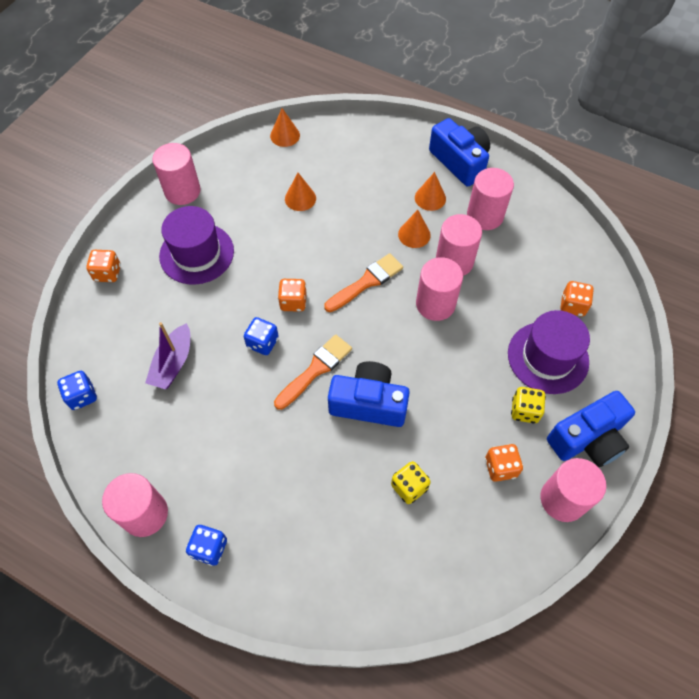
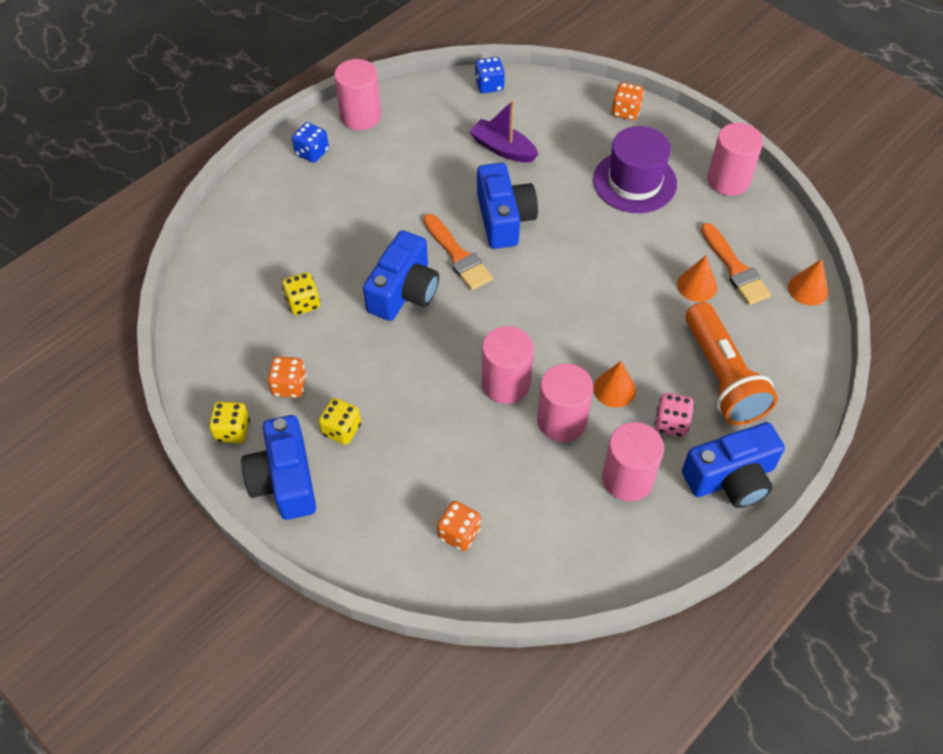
camera: 105 degrees right, 5 degrees down
(262, 343) = (504, 219): blue dice -> blue camera
(293, 302) = (547, 252): orange dice -> none
(366, 282) = (555, 324): orange brush -> orange brush (735, 268)
(380, 175) = (722, 377): none -> orange flashlight
(430, 198) = (671, 423): orange cone -> pink dice
(548, 357) = (397, 477): purple hat -> none
(563, 499) = (232, 431): pink cylinder -> yellow dice

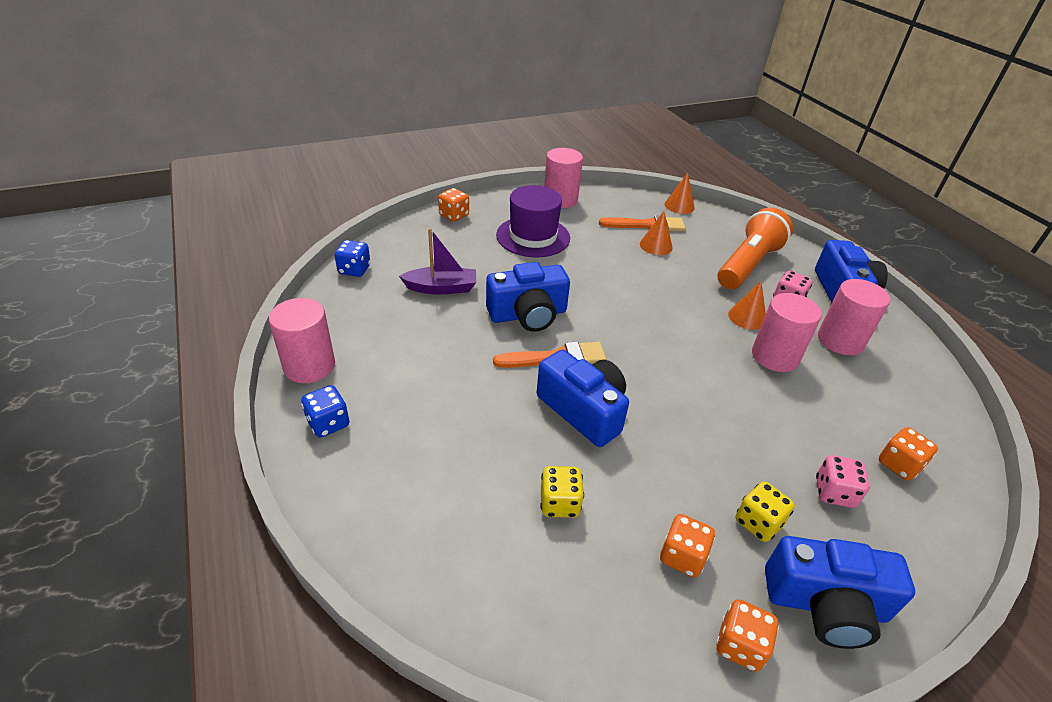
camera: 70 degrees left, 15 degrees down
(232, 431) = (740, 645): yellow dice -> orange dice
(399, 481) = (834, 493): none -> pink dice
(503, 149) = (441, 288): purple boat -> purple boat turned 150 degrees counterclockwise
(504, 219) = (528, 315): blue camera -> blue camera turned 150 degrees clockwise
(506, 383) = (725, 376): pink cylinder -> none
(722, 377) = (748, 264): orange flashlight -> orange flashlight turned 60 degrees counterclockwise

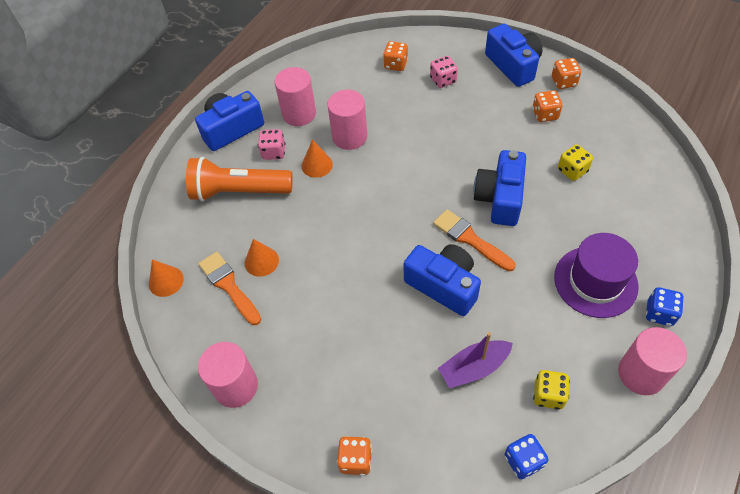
camera: 120 degrees left, 15 degrees up
(441, 288) = (474, 368): purple boat -> purple boat turned 75 degrees counterclockwise
(533, 236) = (330, 360): purple hat -> purple hat (595, 281)
(758, 523) = (494, 98): yellow dice -> yellow dice (548, 395)

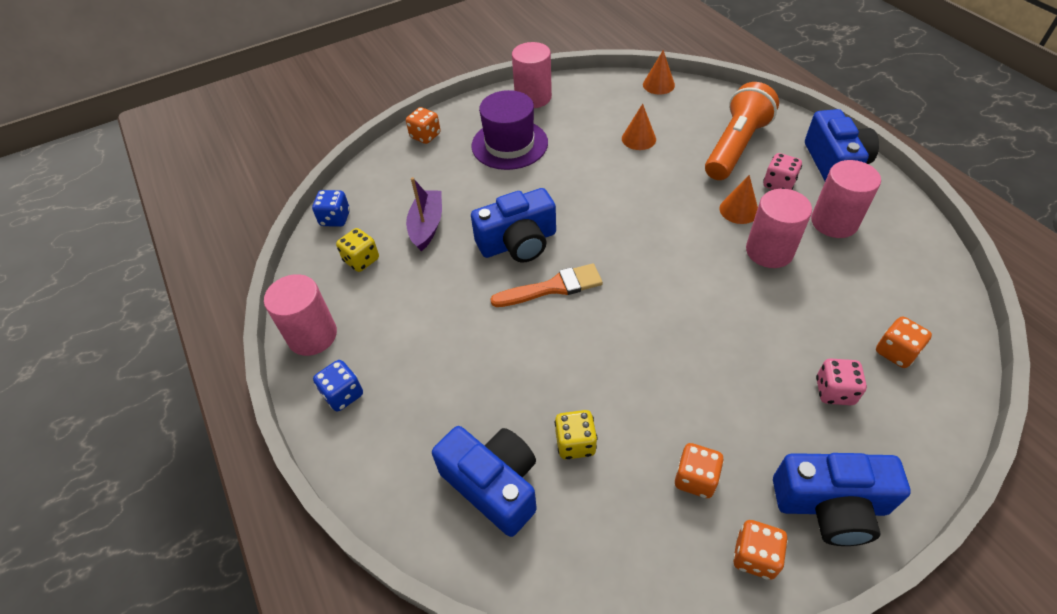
camera: 120 degrees right, 5 degrees down
(229, 286) = (627, 115): orange brush -> none
(499, 198) = (586, 341): blue camera -> blue camera (493, 485)
(595, 281) = (421, 363): purple hat -> purple hat (509, 144)

